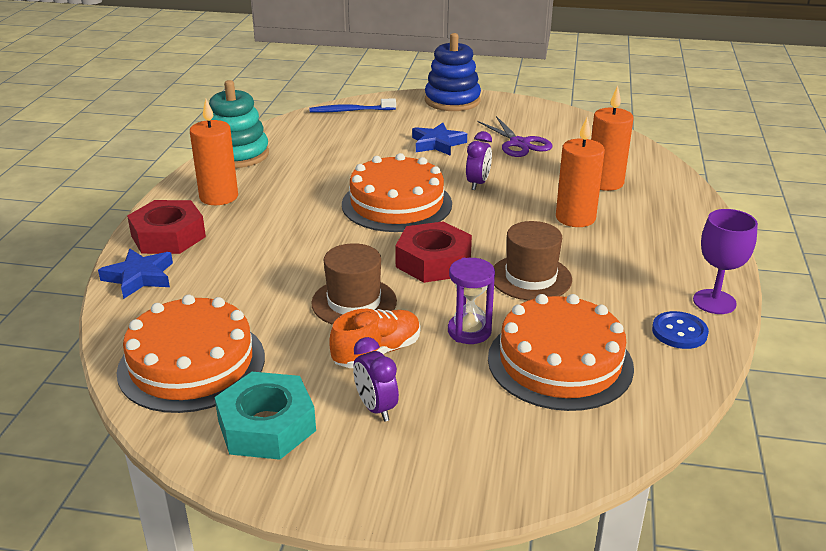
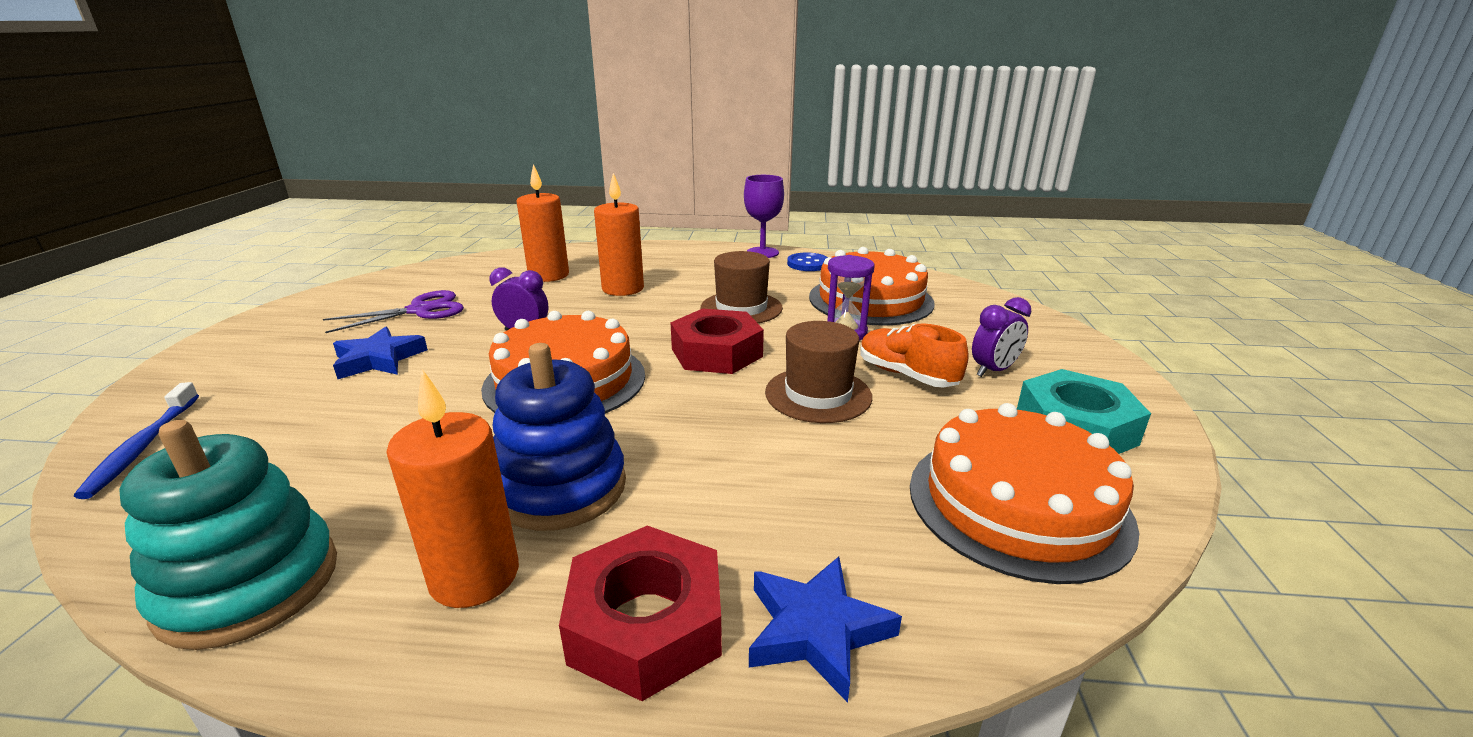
camera: 95 degrees left, 5 degrees down
(452, 101) = (216, 353): blue stacking toy -> blue stacking toy (560, 488)

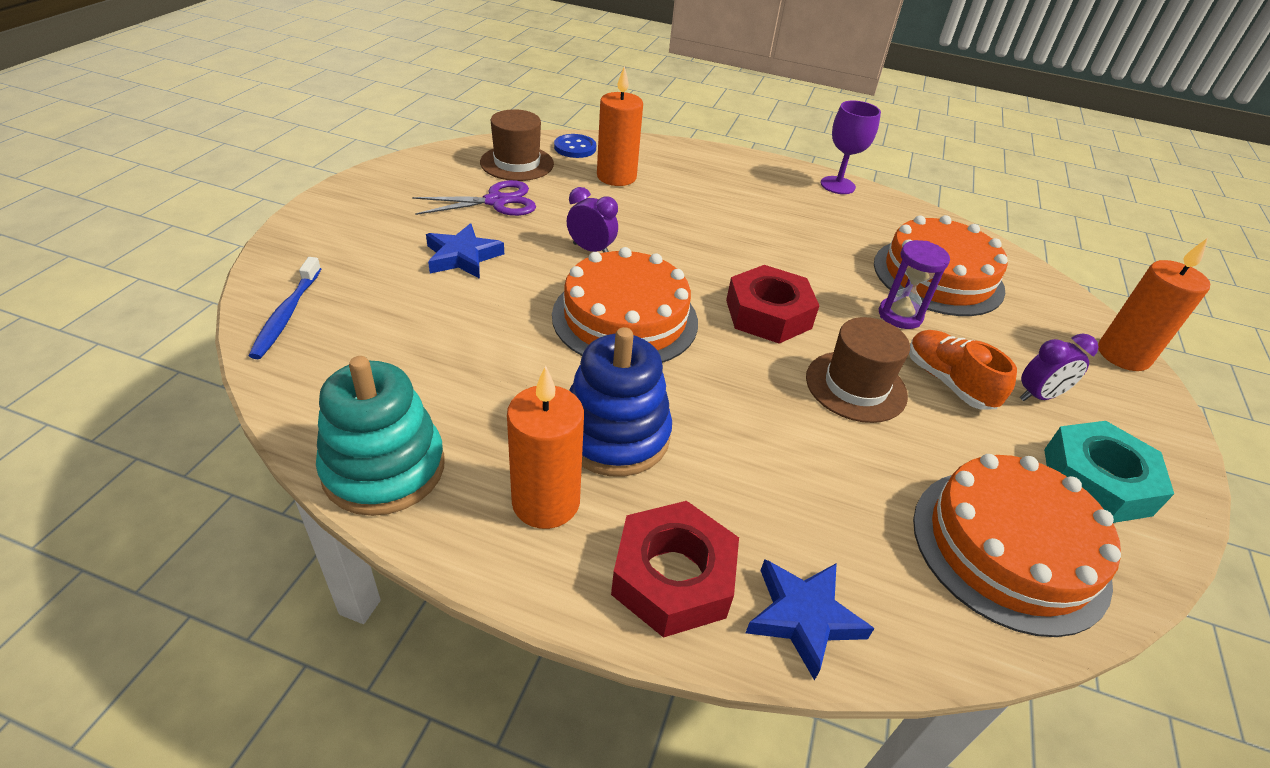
camera: 10 degrees right, 15 degrees up
(623, 289) = (687, 210): orange candle -> orange candle (1123, 355)
(741, 308) = (802, 260): brown hat -> brown hat (517, 163)
(808, 264) = (883, 211): blue button -> blue button (575, 148)

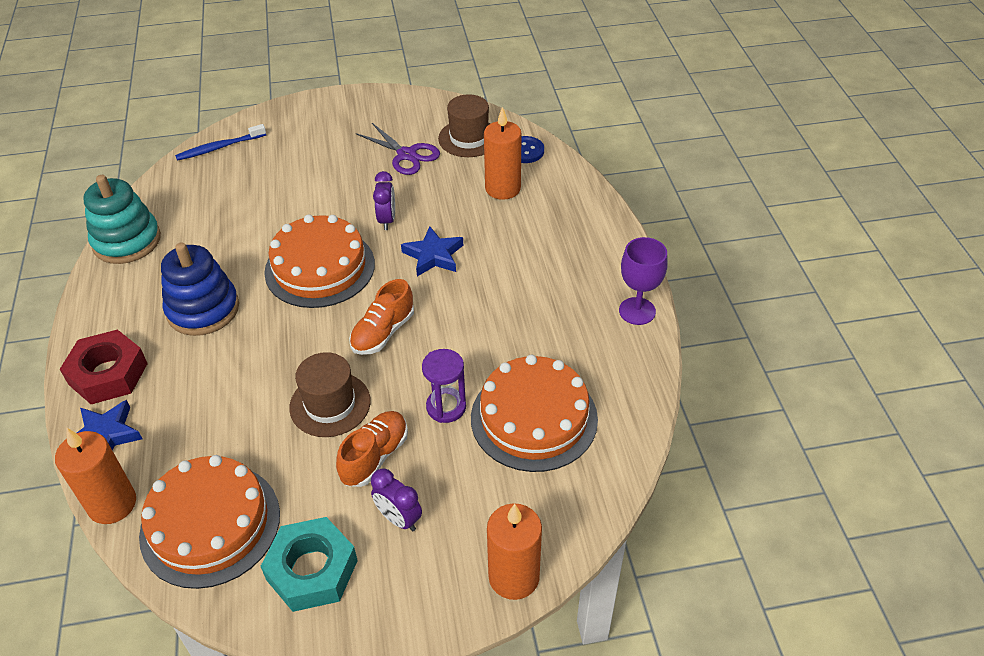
camera: 65 degrees right, 5 degrees up
(463, 257) = (328, 174): blue star -> blue star (433, 255)
(546, 502) = (135, 306): orange candle -> orange candle (112, 504)
(768, 314) = (383, 332): red nut -> orange shoe

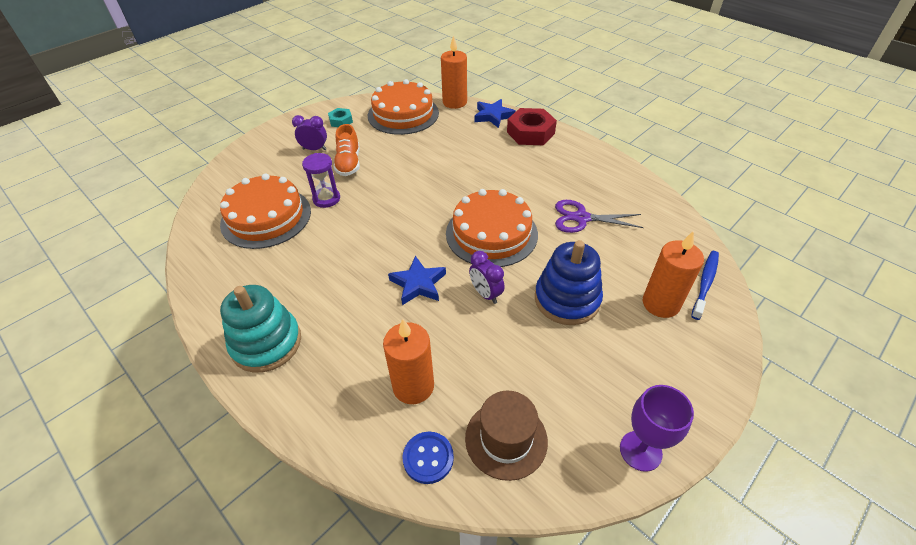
camera: 145 degrees right, 0 degrees up
(127, 241) = (636, 187): turquoise stacking toy -> turquoise stacking toy (266, 343)
(203, 309) = (529, 177): blue stacking toy -> blue stacking toy (567, 299)
(312, 570) = (341, 121): turquoise nut -> turquoise nut, size x0.54
(330, 404) = (396, 171): brown hat -> none
(383, 332) = (403, 217): orange shoe -> none
(406, 155) = (544, 373): purple scissors -> purple scissors (581, 218)
(514, 577) = (240, 154): orange candle -> orange candle (660, 304)
(637, 311) = (216, 321): purple goblet -> purple goblet (640, 451)

